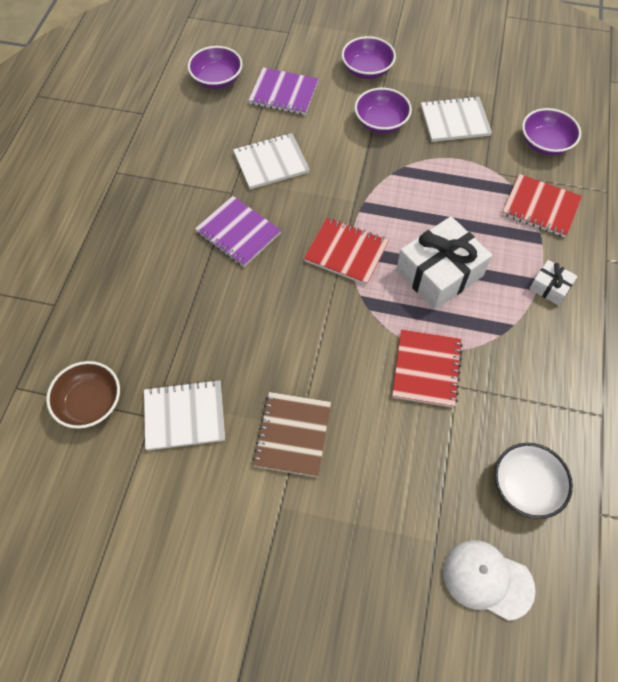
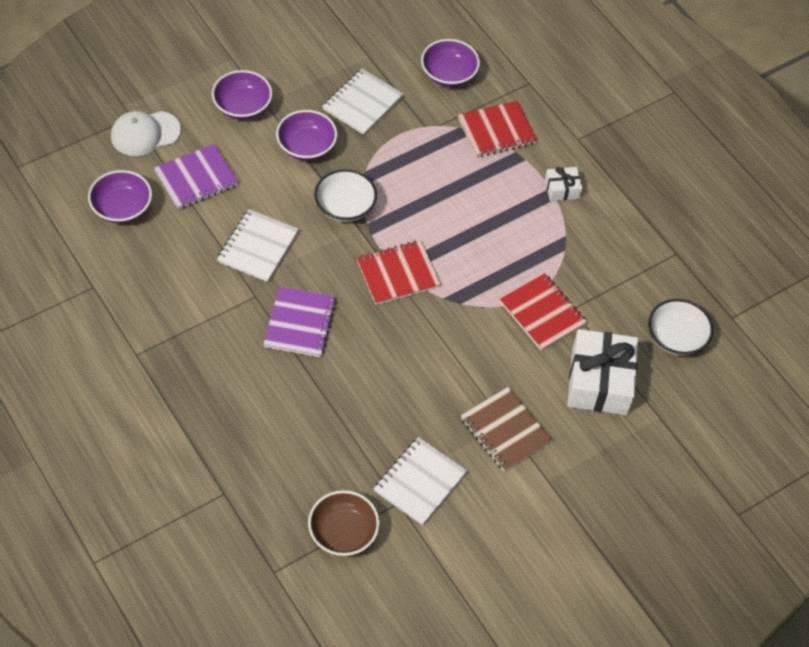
camera: 50 degrees left, 5 degrees down
(238, 233) = (300, 323): purple notebook -> purple notebook turned 75 degrees counterclockwise
(362, 179) = (345, 206): none -> white bowl
(439, 273) = (479, 237): white gift -> white gift (599, 381)
(487, 579) = (709, 411): white cap -> white cap (145, 133)

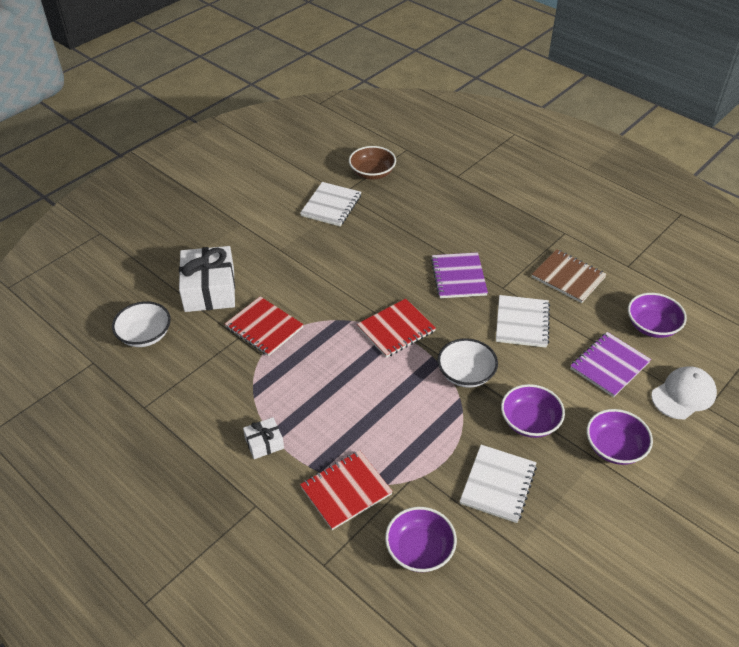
camera: 170 degrees right, 10 degrees down
(505, 430) = (278, 245): brown notebook -> brown notebook (568, 277)

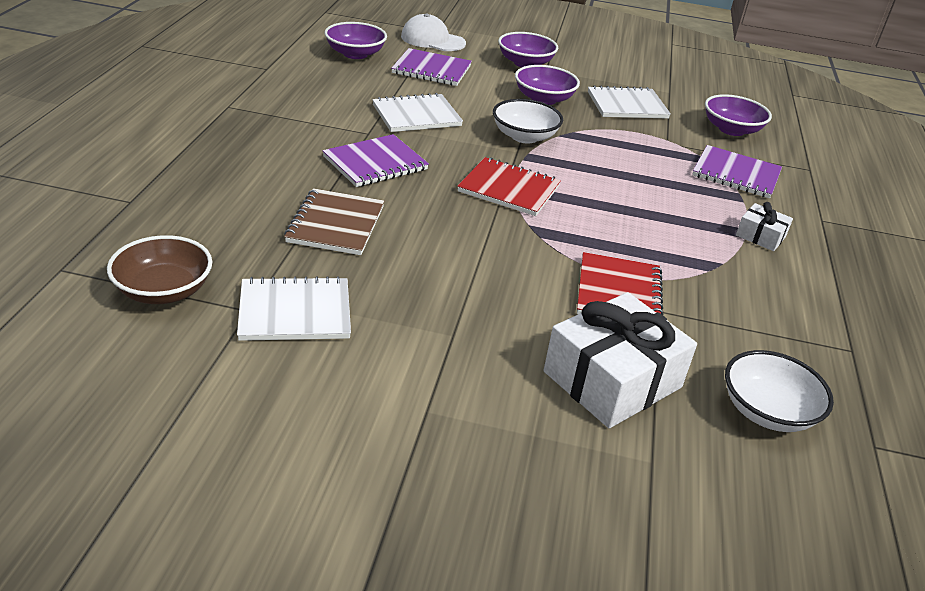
camera: 125 degrees left, 10 degrees down
(346, 491) = (736, 174): red notebook -> purple notebook
(568, 277) = (315, 97): brown notebook -> brown notebook (336, 224)

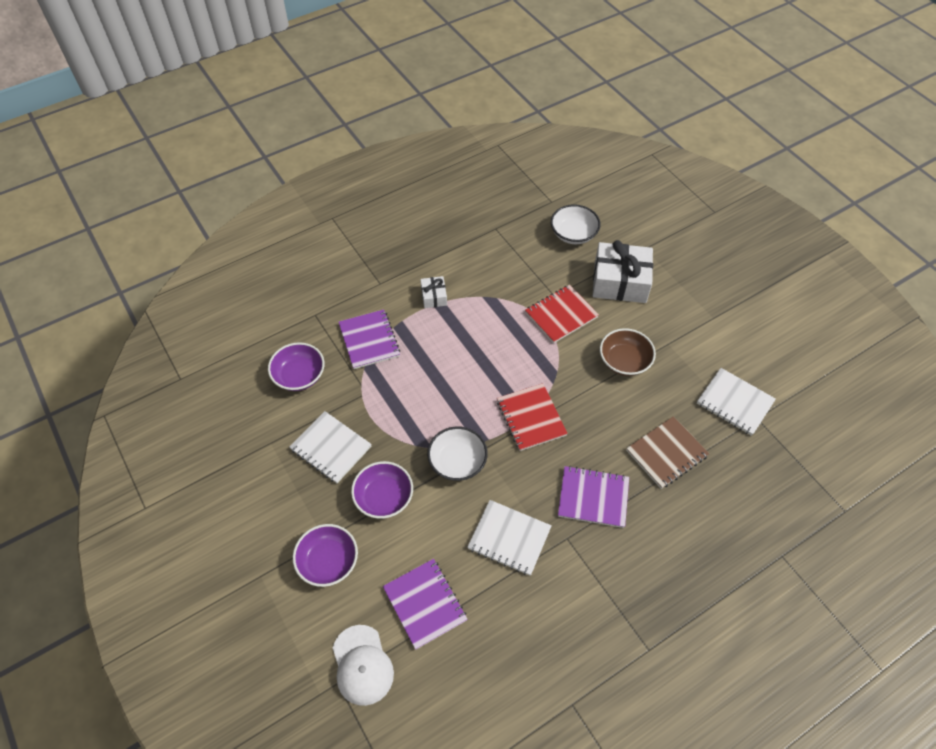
camera: 130 degrees left, 20 degrees up
(164, 291) = (794, 458): brown bowl -> brown bowl (624, 361)
(355, 54) = (466, 682): purple bowl -> none

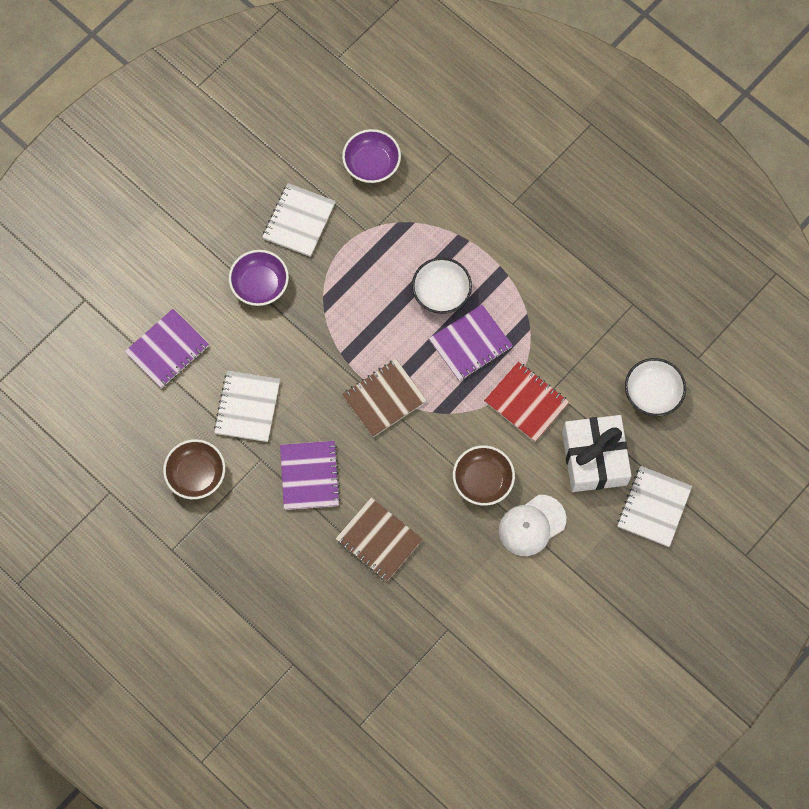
camera: 75 degrees right, 15 degrees up
(328, 562) = (186, 257): purple bowl -> none
(362, 665) = (103, 314): white cap -> white cap (531, 525)
(369, 340) = (434, 216): purple notebook -> purple notebook (470, 344)
(434, 296) = (511, 263): white gift -> none
(457, 462) = (315, 340): white bowl -> white bowl (441, 292)
(531, 418) = (384, 399): red notebook -> brown notebook
(570, 605) = (196, 474): none -> brown bowl
(734, 402) = (461, 604): white notebook -> white notebook (654, 507)

